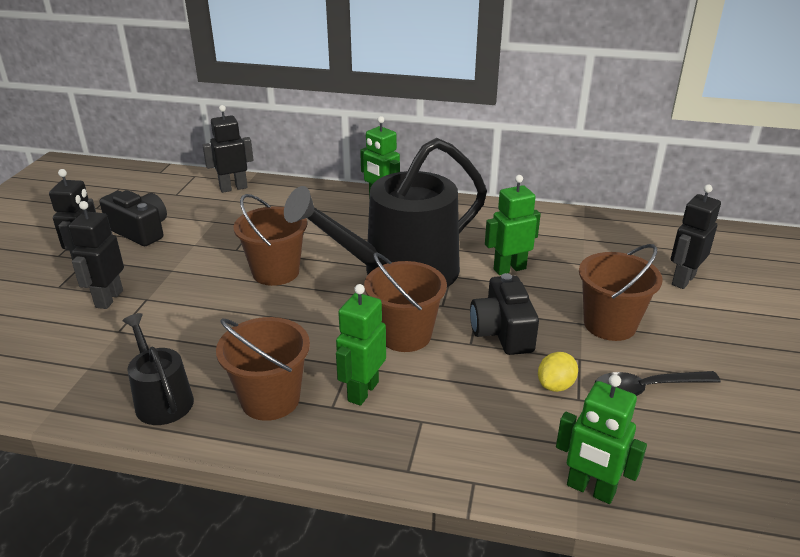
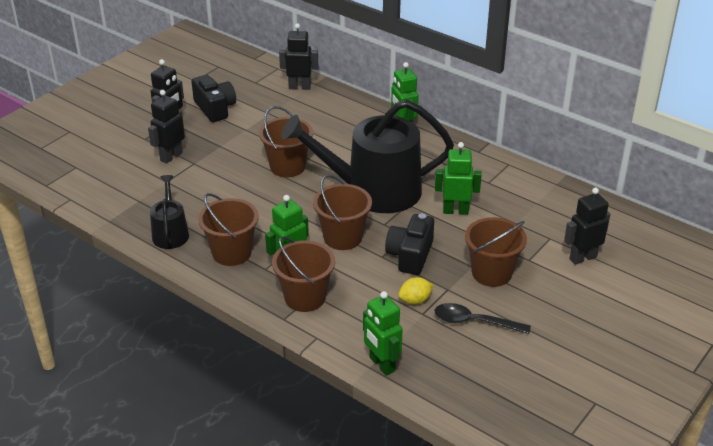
camera: 25 degrees right, 5 degrees up
(415, 429) = (305, 297): none -> brown bucket

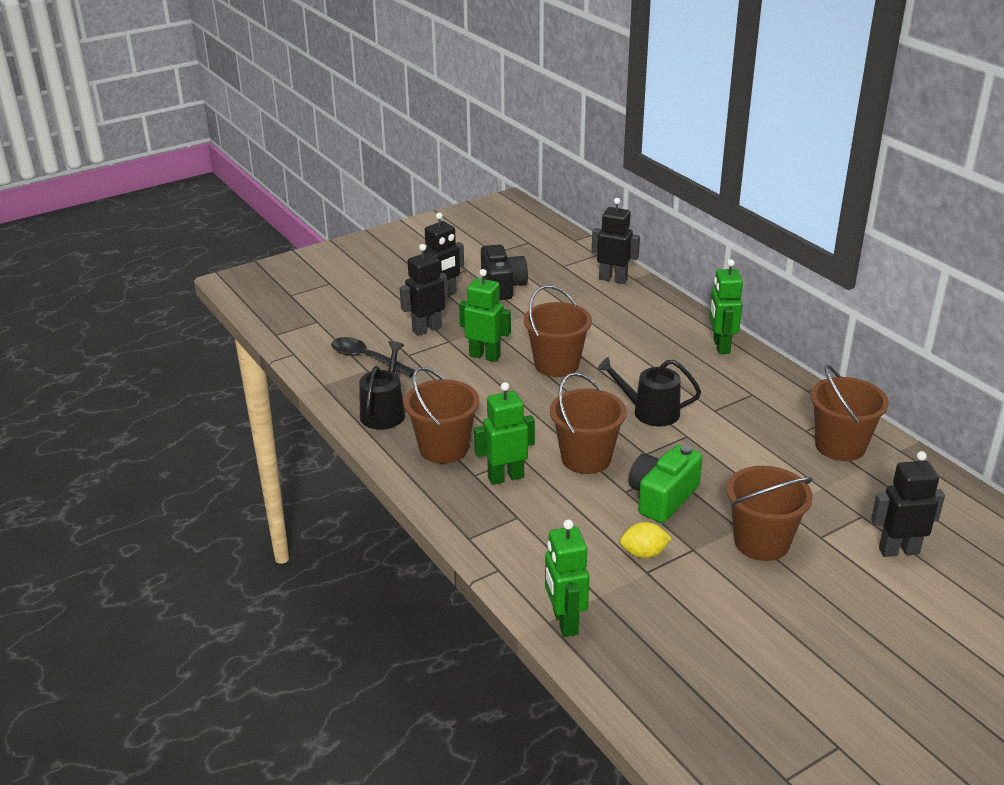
camera: 20 degrees right, 5 degrees down
(305, 297) = (506, 519): brown bucket -> brown bucket (840, 446)
(373, 191) = (650, 412): black watering can -> black watering can, size x0.47
(410, 255) = (662, 497): black camera -> green camera
(455, 211) = (746, 456): green robot -> green robot (485, 356)
(474, 322) = (711, 598): black spoon -> black spoon (367, 359)

